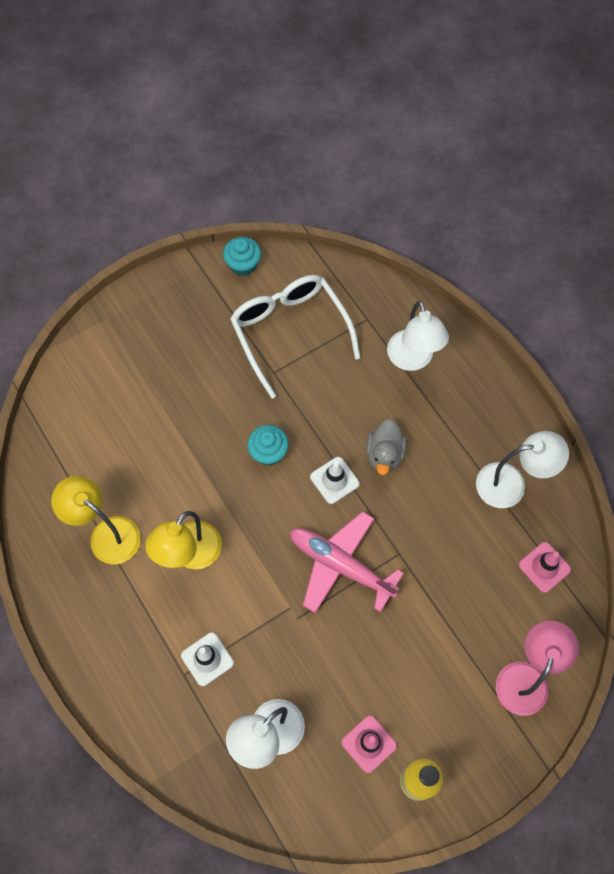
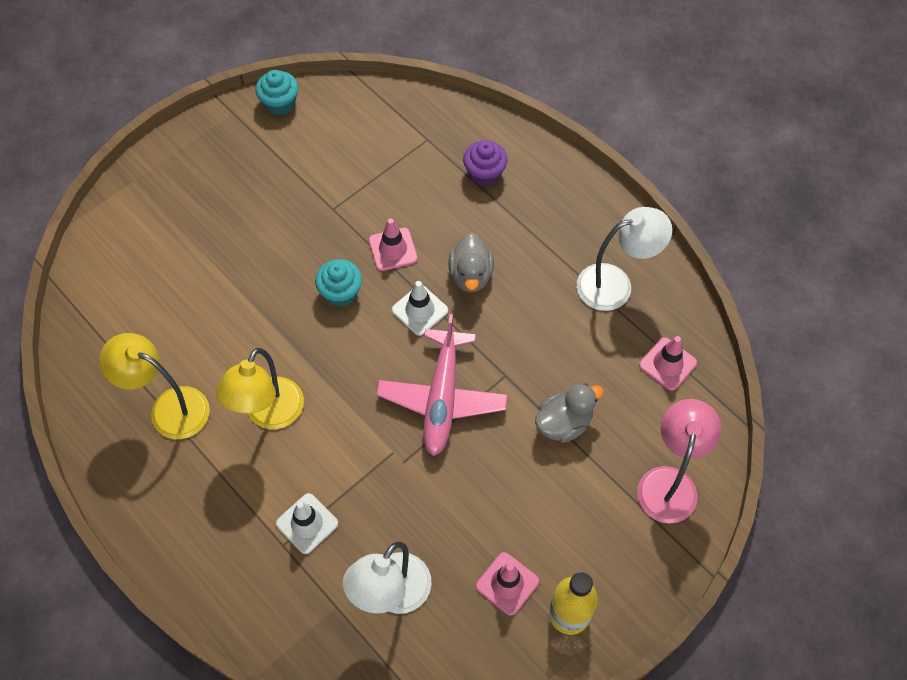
camera: 10 degrees left, 5 degrees down
(290, 332) = (344, 165): white glasses -> none
(320, 419) = (393, 249): none -> pink traffic cone
(340, 565) = (442, 398): pink plane -> pink plane turned 105 degrees counterclockwise
(412, 359) = (484, 173): white lamp -> purple cupcake
(443, 606) = (564, 423): none -> grey duck

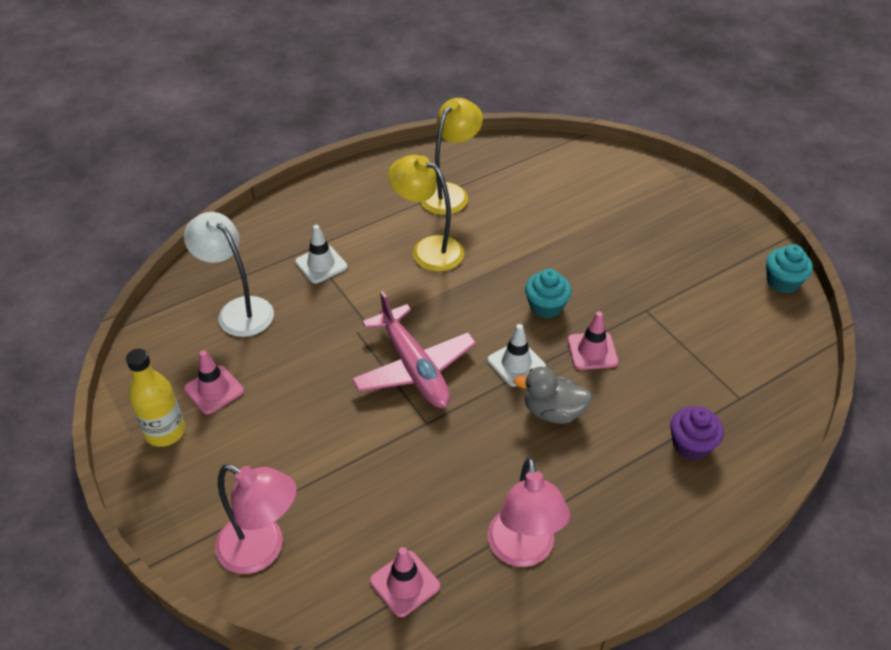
camera: 100 degrees right, 15 degrees down
(442, 398) = (414, 368): pink plane -> pink plane turned 135 degrees counterclockwise
(564, 423) = (359, 464): grey duck -> none
(615, 284) = (523, 551): white lamp -> pink lamp

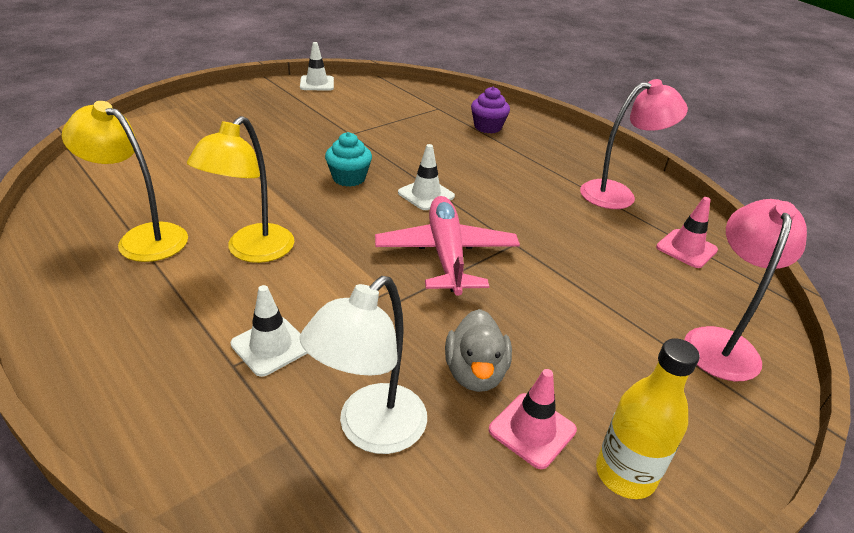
camera: 100 degrees left, 10 degrees down
(414, 368) = (446, 254): pink plane -> pink plane turned 60 degrees counterclockwise
(553, 411) = (476, 178): grey duck -> grey duck (475, 373)
(592, 351) = (403, 158): pink traffic cone -> none
(782, 282) = (317, 83): turquoise cupcake -> white traffic cone

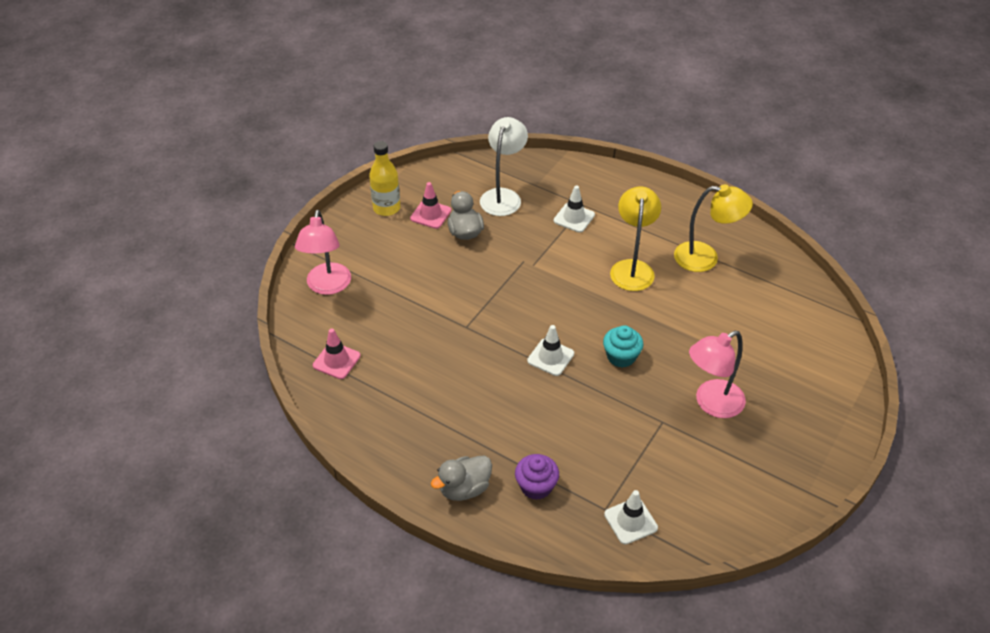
camera: 165 degrees right, 10 degrees up
(317, 83) = (769, 513): white traffic cone -> white traffic cone (630, 521)
(446, 254) = (510, 302): pink plane -> none
(550, 138) = (464, 488): none -> grey duck
(618, 194) = (389, 412): pink lamp -> pink lamp (711, 404)

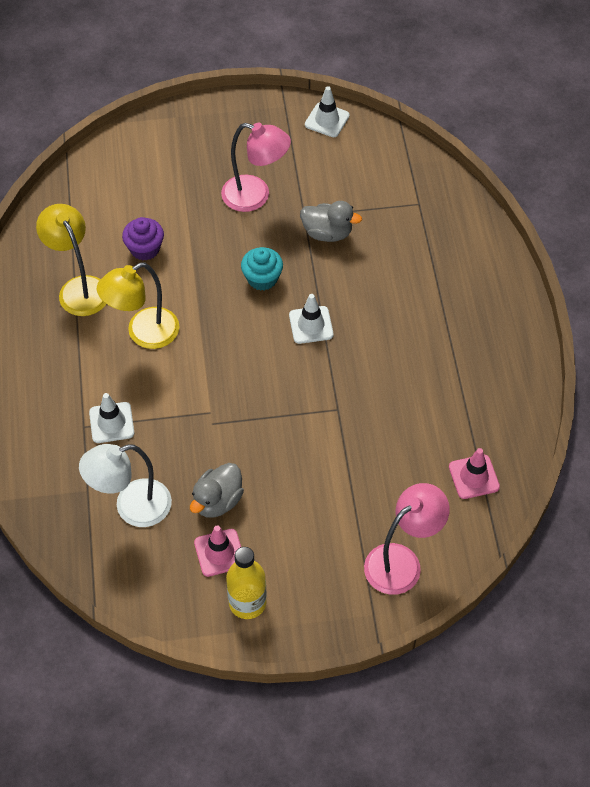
camera: 130 degrees left, 10 degrees up
(464, 488) = (492, 294): grey duck -> grey duck (327, 233)
(536, 486) = (444, 253): purple cupcake -> purple cupcake (145, 249)
(630, 521) = (413, 184): white traffic cone -> white traffic cone (327, 120)

